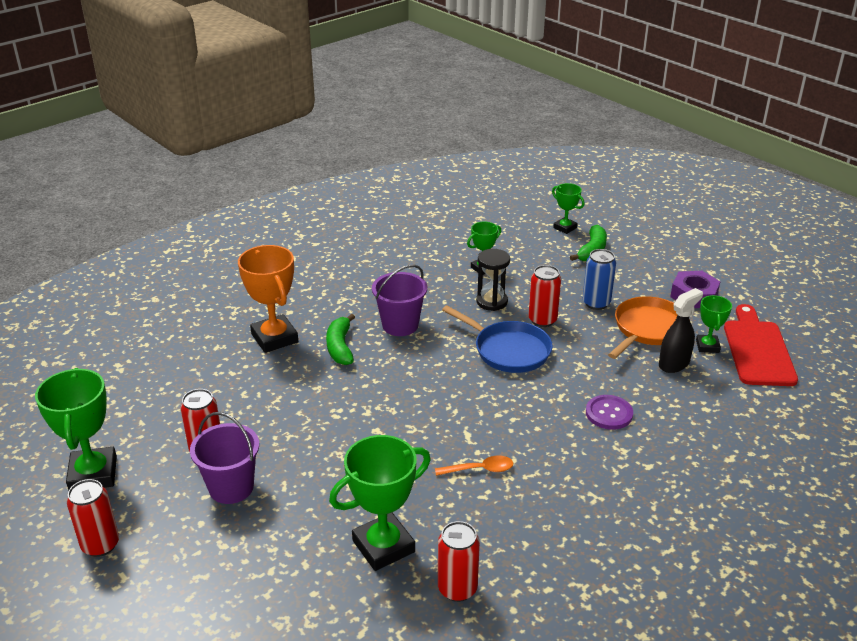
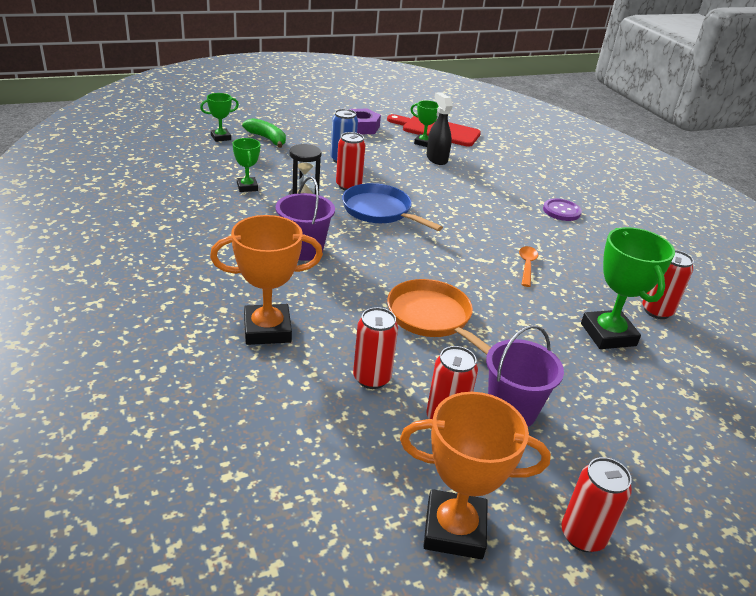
camera: 75 degrees left, 0 degrees up
(93, 474) = (454, 529): green trophy -> orange trophy
(239, 402) = (371, 378): none -> red can
(340, 347) = (315, 291): green banana -> none
(508, 350) = (380, 211): blue pan -> blue pan turned 105 degrees counterclockwise
(609, 413) = (481, 197): purple button -> purple button (561, 211)
(648, 329) = (390, 154): orange pan -> orange pan (432, 318)

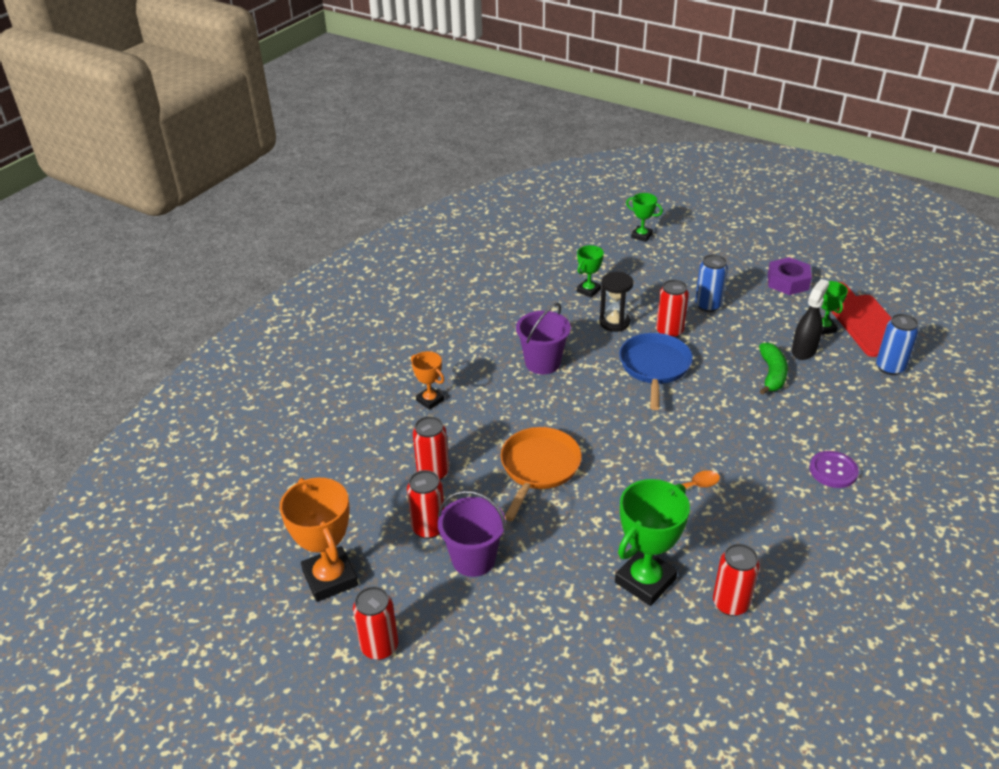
camera: 60 degrees right, 5 degrees up
(267, 139) = (677, 254): green banana -> green banana (772, 374)
(267, 330) = (430, 400): orange trophy -> orange trophy, size x0.55
(487, 147) = (890, 367): none -> blue can

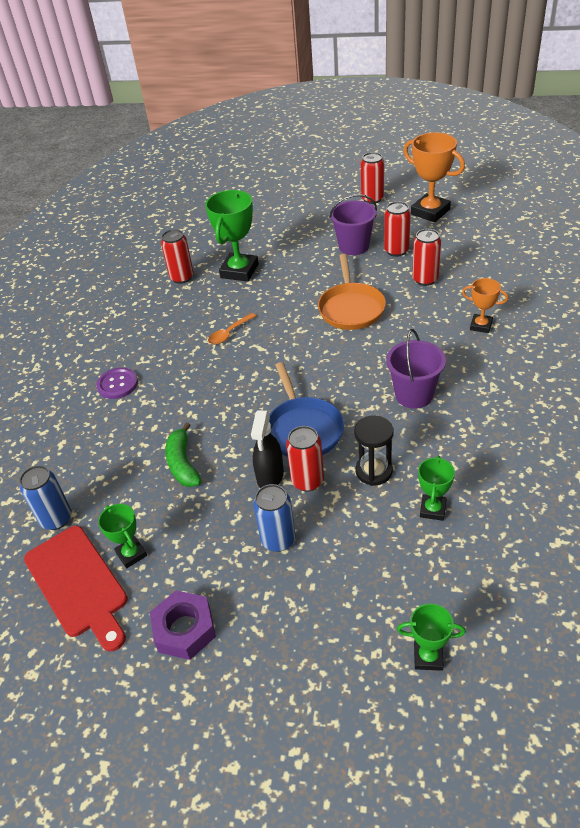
camera: 160 degrees right, 5 degrees up
(804, 350) = (152, 509): black spray bottle -> black spray bottle (270, 476)

